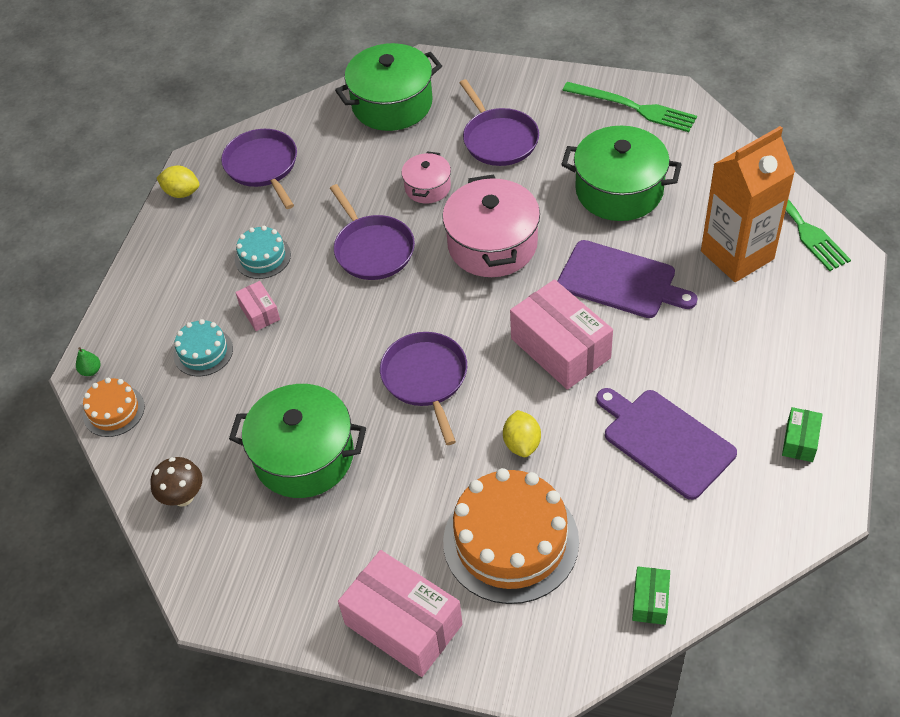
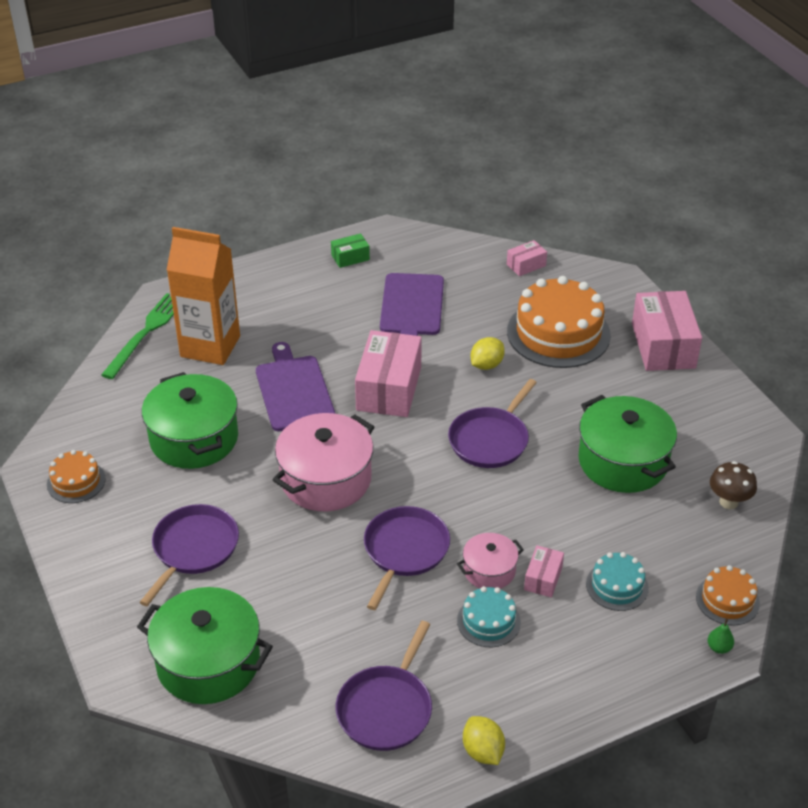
camera: 135 degrees left, 10 degrees down
(427, 187) = (299, 560): pink pot -> pink pot (489, 570)
(633, 107) = (76, 481): green fork -> orange cake
(650, 601) = (526, 265): green box -> pink box

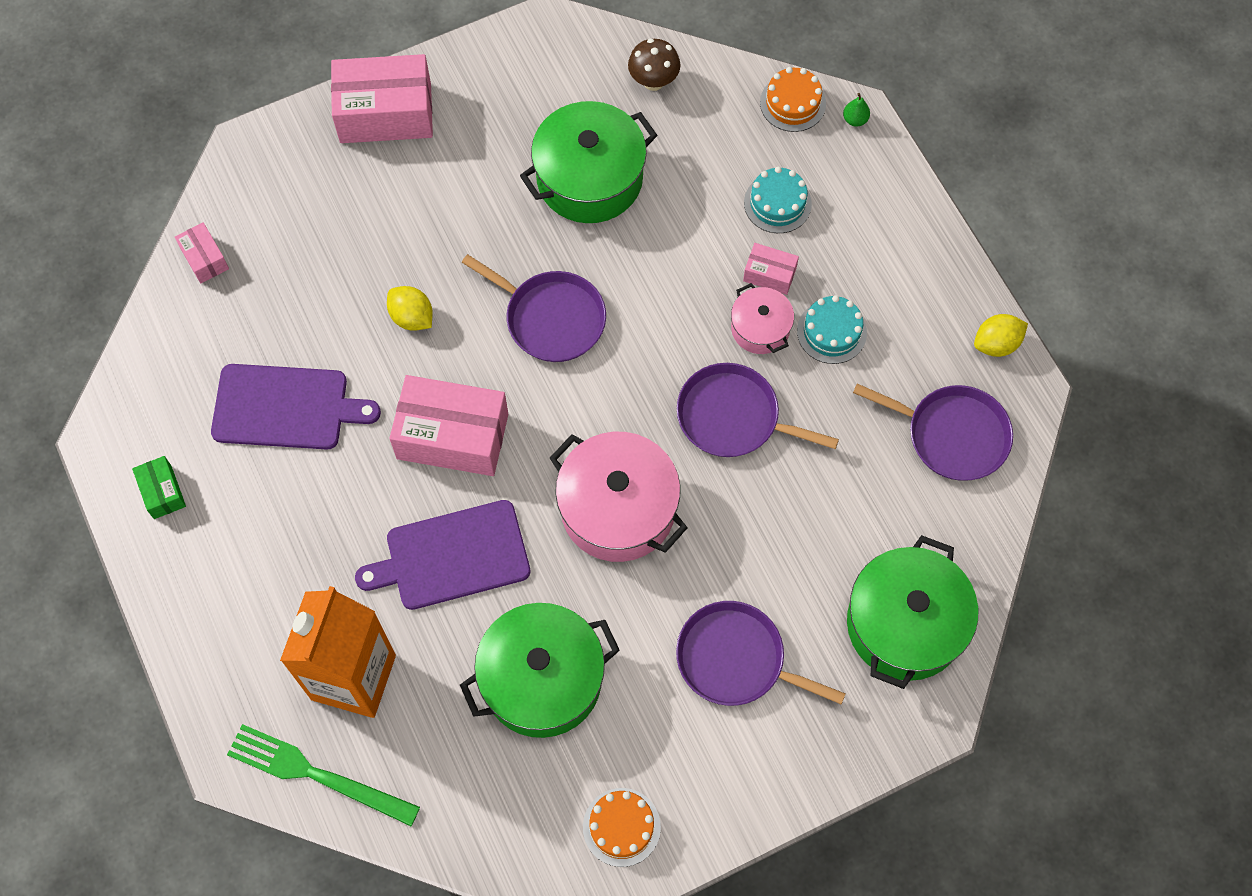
camera: 90 degrees left, 25 degrees up
(558, 333) = (353, 229): orange cake -> none

